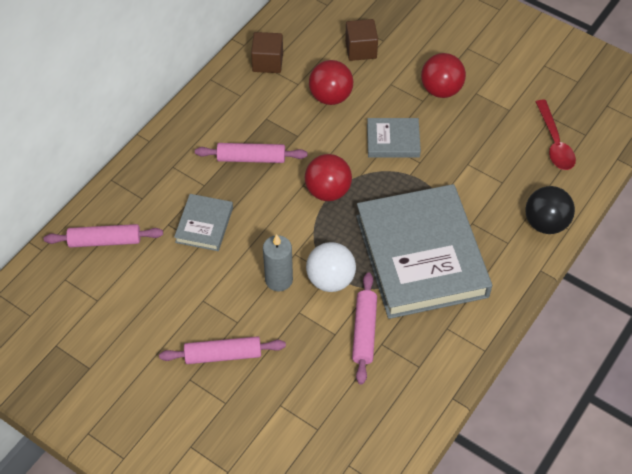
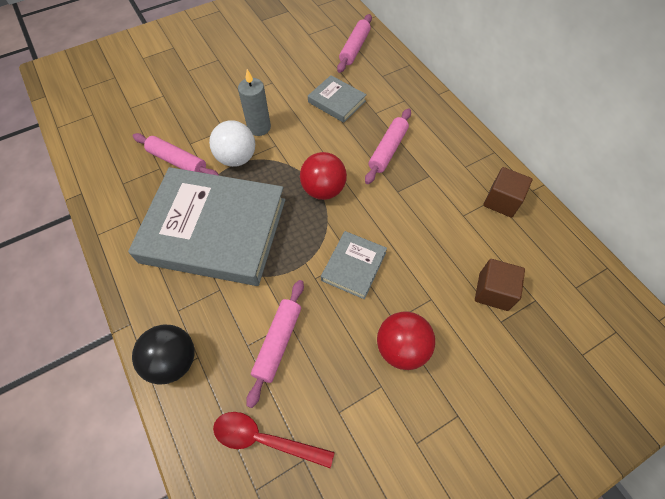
camera: 115 degrees right, 5 degrees up
(223, 355) = (222, 79): pink rolling pin -> pink rolling pin (278, 342)
(330, 97) = (435, 236): red ball -> none

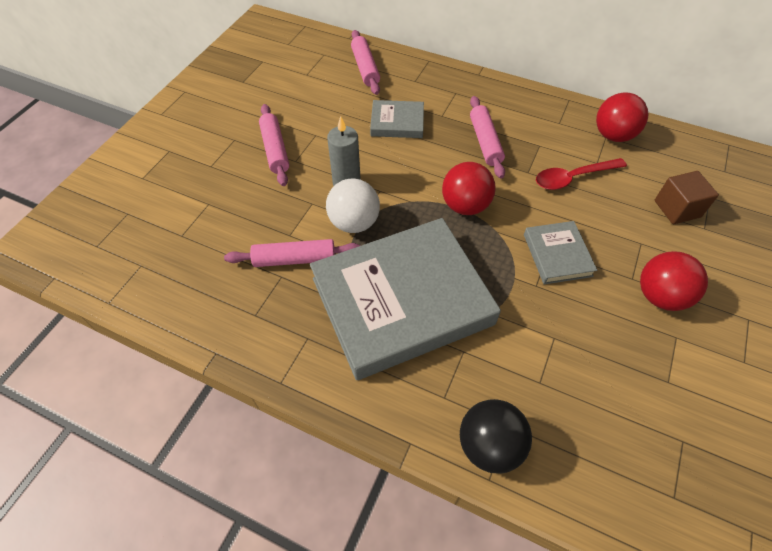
camera: 35 degrees left, 5 degrees down
(264, 439) = (637, 450): red spoon -> red spoon (572, 178)
(278, 342) = (563, 361): pink rolling pin -> pink rolling pin (275, 150)
(501, 201) = (613, 135): brown cube -> red ball

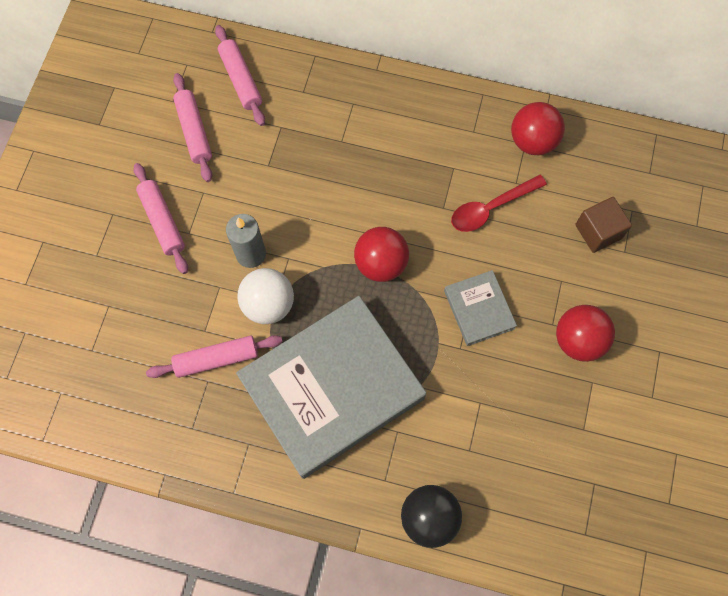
camera: 10 degrees left, 15 degrees up
(397, 122) = (292, 160): grey book -> none
(485, 142) = (393, 173): pink rolling pin -> pink rolling pin (194, 131)

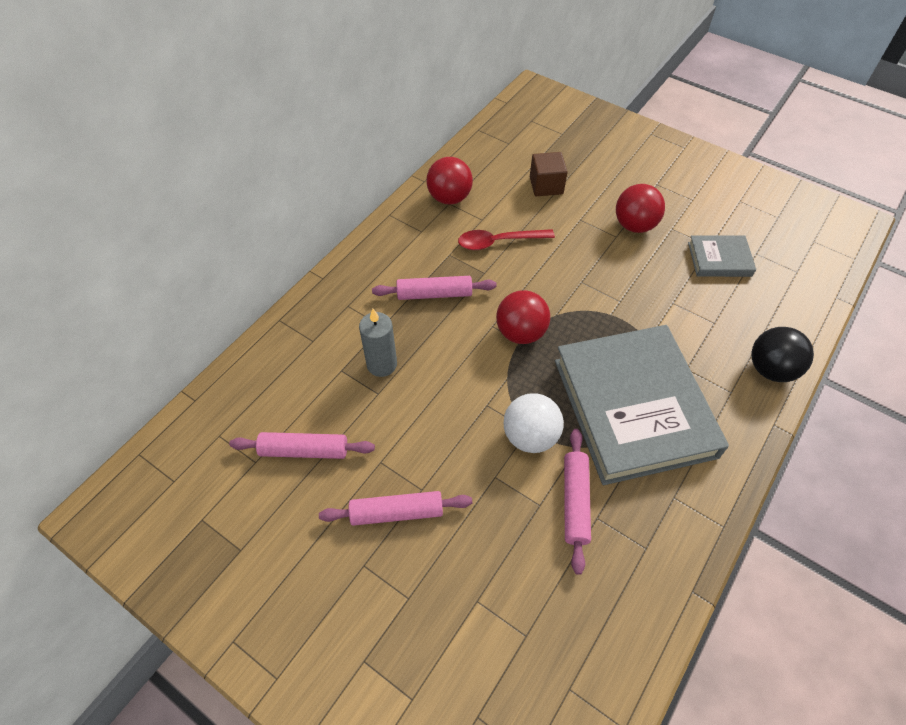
camera: 70 degrees left, 15 degrees down
(241, 80) = (268, 390): pink rolling pin -> pink rolling pin (434, 294)
(251, 254) = (469, 436): grey candle -> grey candle (382, 364)
(479, 309) = (588, 278): grey book -> grey book (719, 259)
(490, 208) = (498, 242): red spoon -> red spoon turned 90 degrees clockwise

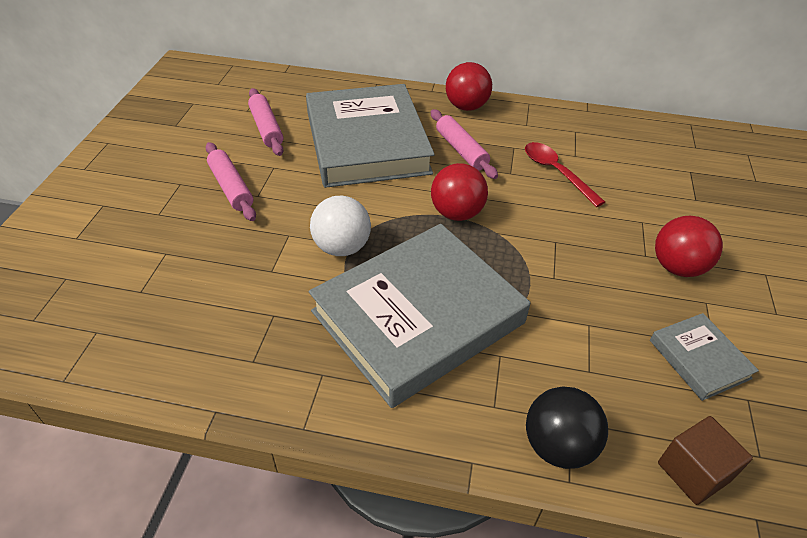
camera: 65 degrees right, 10 degrees down
(382, 364) = (367, 142): grey candle -> grey book
(449, 198) = (582, 129): red ball -> red ball (466, 107)
(546, 185) = (664, 186): brown cube -> brown cube (693, 472)
(575, 501) = (284, 295): pink rolling pin -> none

